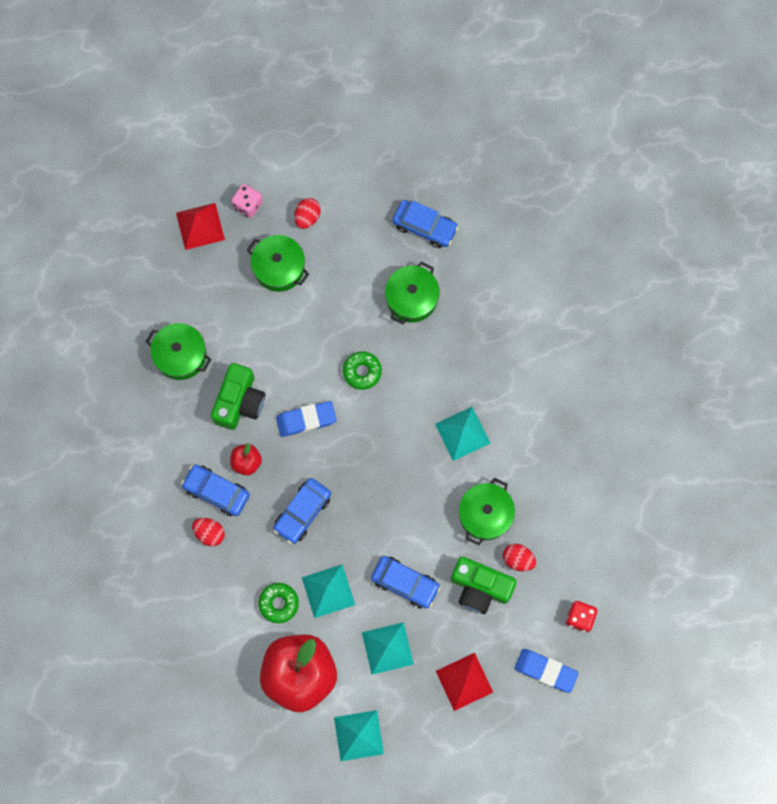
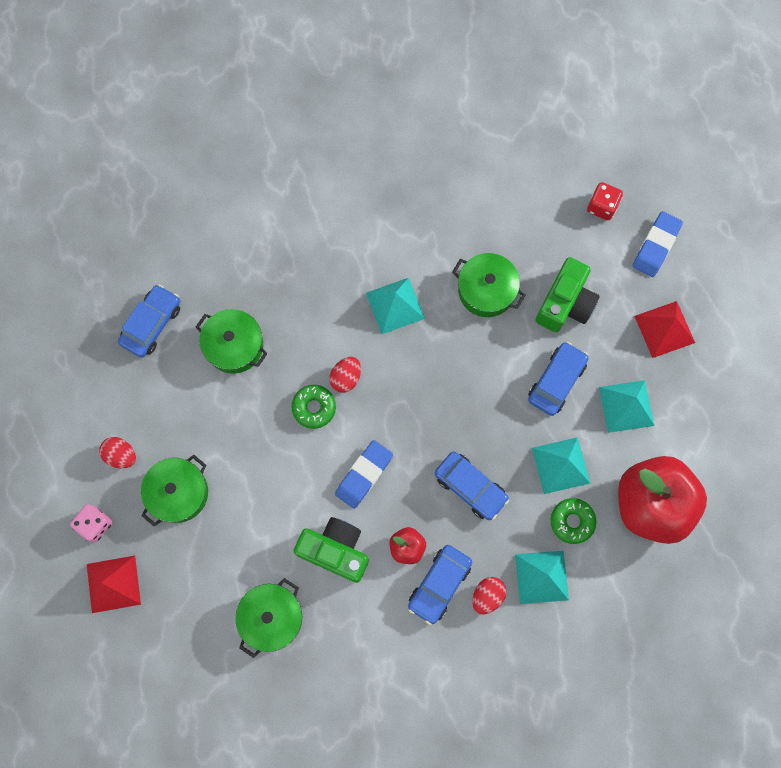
camera: 85 degrees left, 0 degrees up
(306, 420) = (364, 475): blue eraser -> blue eraser turned 45 degrees clockwise
(358, 735) = (719, 445): turquoise pyramid -> turquoise pyramid (542, 577)
(518, 559) = (537, 262): red egg -> red egg (346, 378)

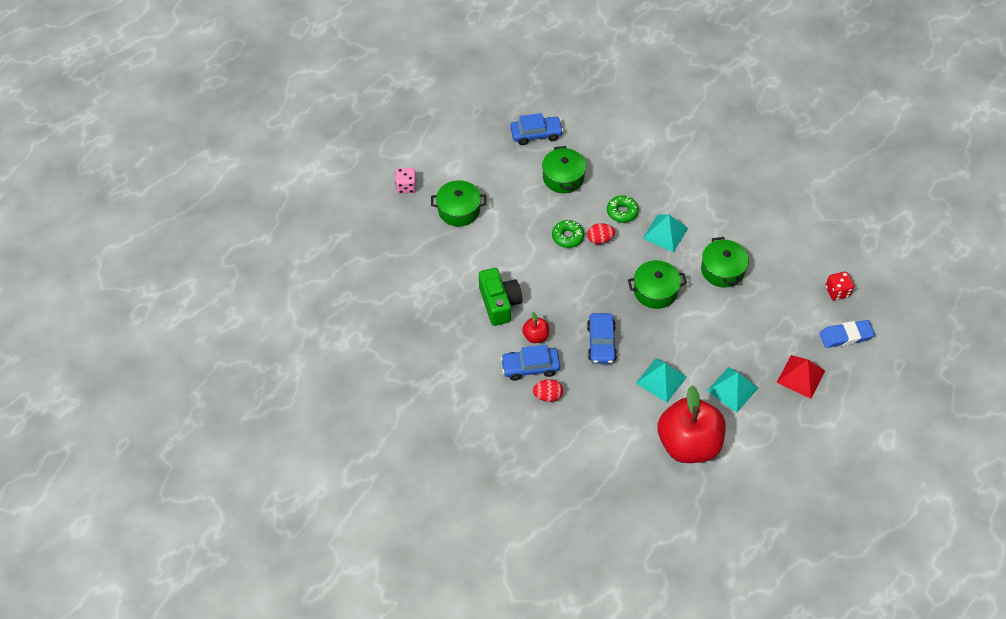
camera: 50 degrees right, 20 degrees down
(113, 584) = (383, 216): red pyramid -> none
(121, 455) = (453, 171): red egg -> none
(271, 617) = (433, 300): green pot -> green pot (655, 291)
(364, 475) = (555, 286): blue eraser -> none
(542, 577) = (586, 416): turquoise pyramid -> none
(556, 381) = (708, 342): blue car -> none
(565, 303) = (758, 314): green camera -> none
(572, 521) = (634, 409): green donut -> green donut (622, 212)

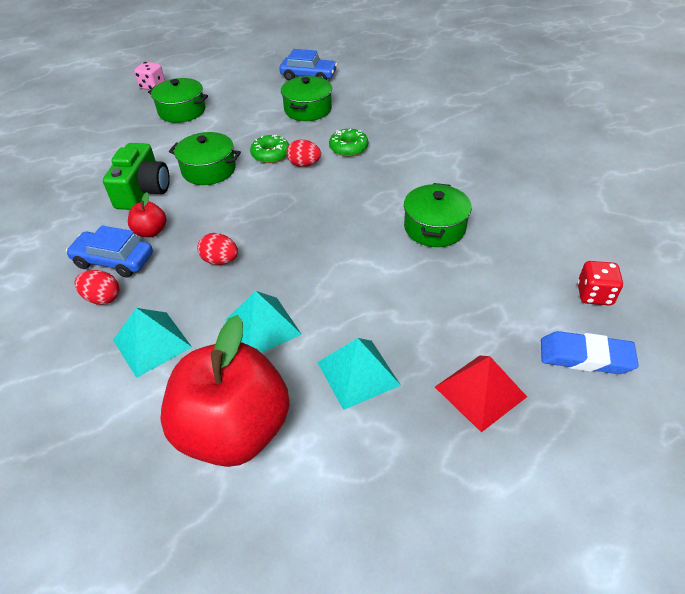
camera: 25 degrees right, 10 degrees down
(601, 343) = (220, 261): blue car -> red egg
(655, 291) = (331, 226): green pot -> green pot (209, 170)
(665, 233) = (385, 176): turquoise pyramid -> turquoise pyramid (152, 343)

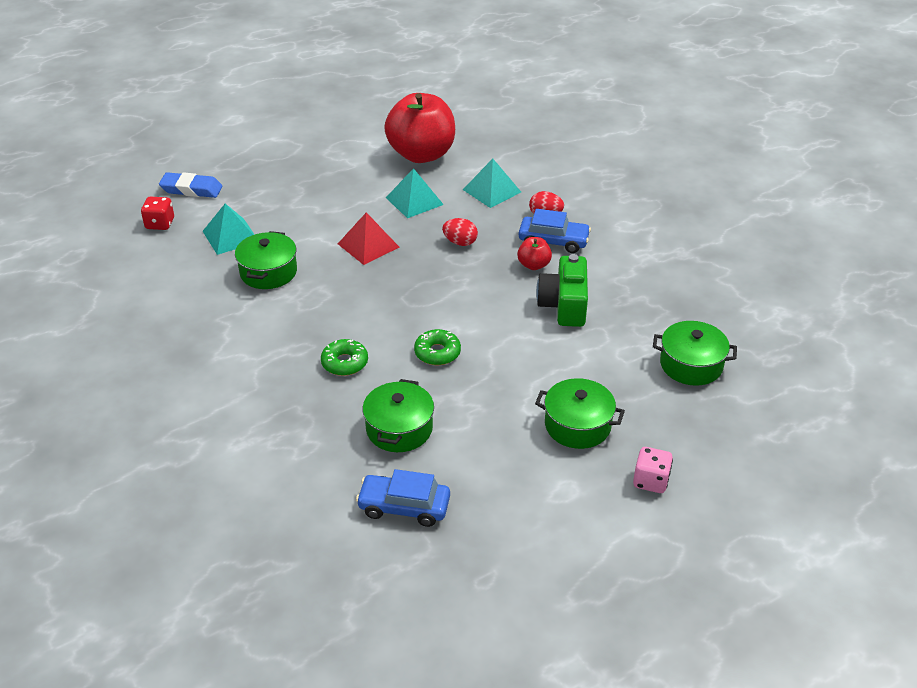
camera: 175 degrees right, 5 degrees down
(209, 170) = (503, 331): green pot -> green pot (691, 365)
(304, 164) = (396, 339): red egg -> none
(358, 373) = (346, 179): turquoise pyramid -> turquoise pyramid (230, 236)
(480, 391) = (268, 173): red pyramid -> red pyramid (368, 245)

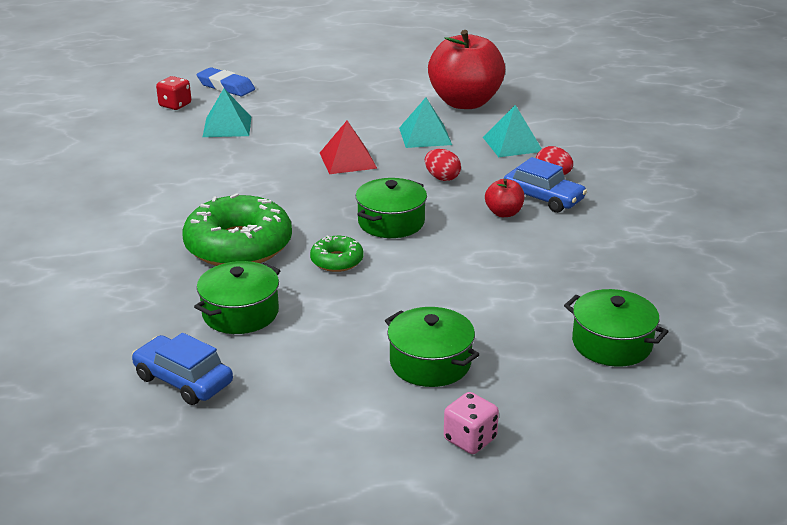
camera: 25 degrees right, 10 degrees down
(268, 272) = (235, 160): green pot -> green pot (391, 222)
(344, 363) = (238, 246): green donut -> green donut, size x2.07
(564, 305) = (508, 254): green camera -> none

